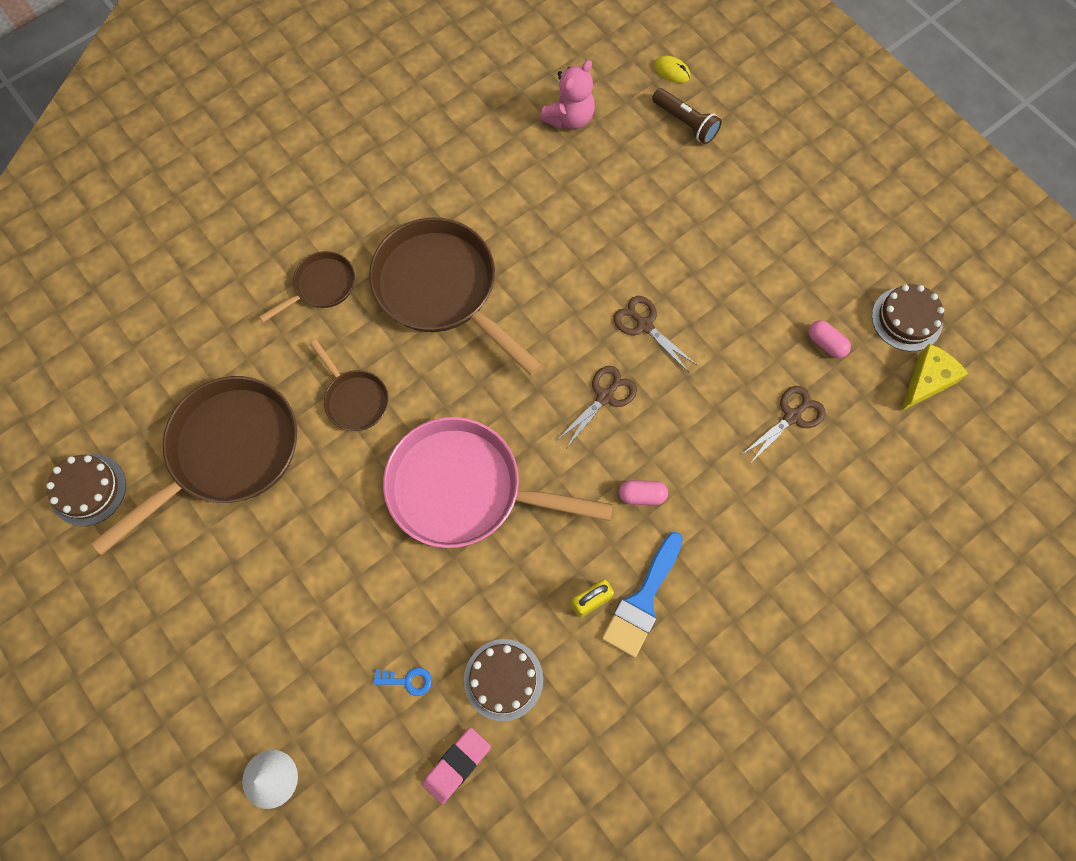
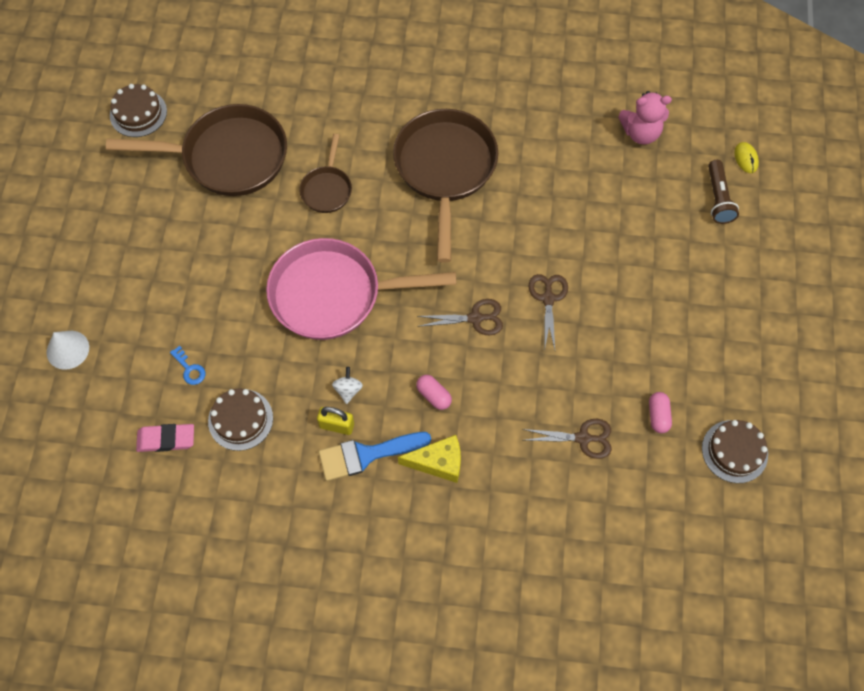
camera: 45 degrees right, 5 degrees down
(321, 286) = (377, 109): brown pan -> none
(464, 489) = (333, 295): pink pan -> pink pan turned 60 degrees counterclockwise
(567, 560) = (348, 390): none -> white spinning top
(926, 381) = (703, 501): yellow cheese -> yellow cheese (438, 462)

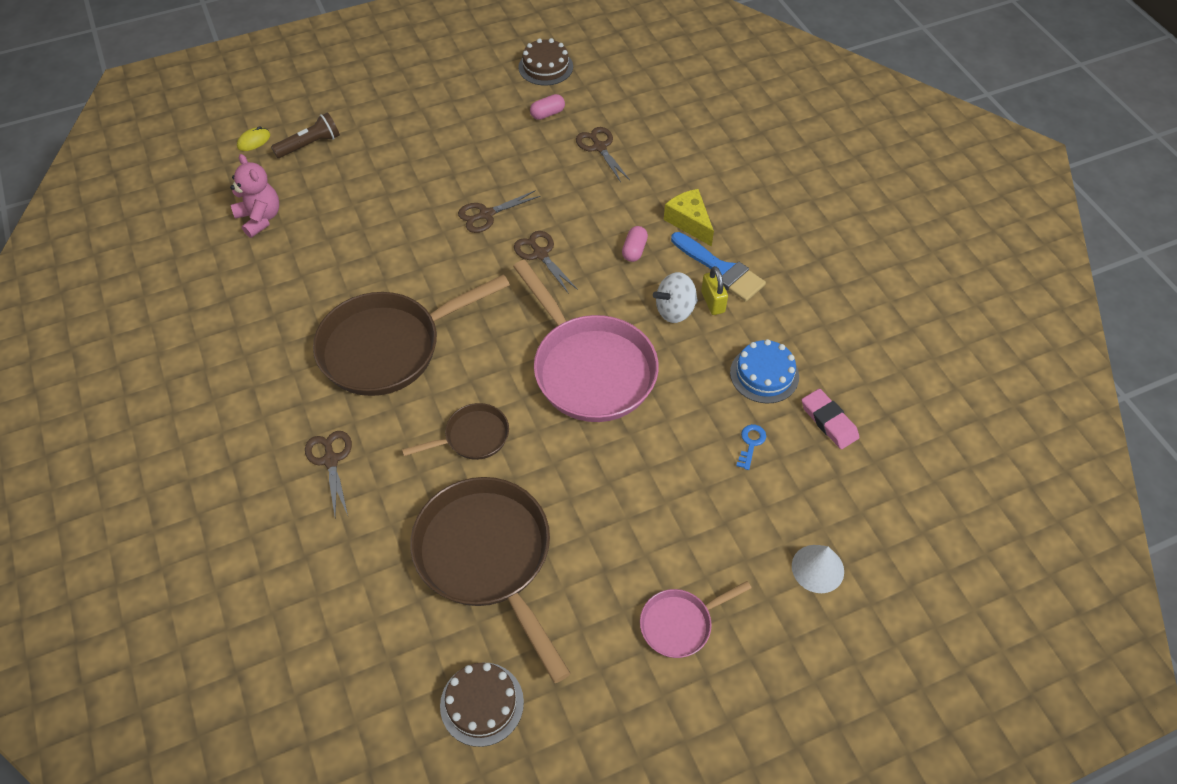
camera: 120 degrees left, 10 degrees down
(99, 242) = (680, 624): none -> pink pan
(240, 419) = (764, 374): brown cake -> blue cake
(348, 390) = (675, 310): white spinning top -> white spinning top, size x1.61
(367, 99) = (331, 460): none -> brown scissors

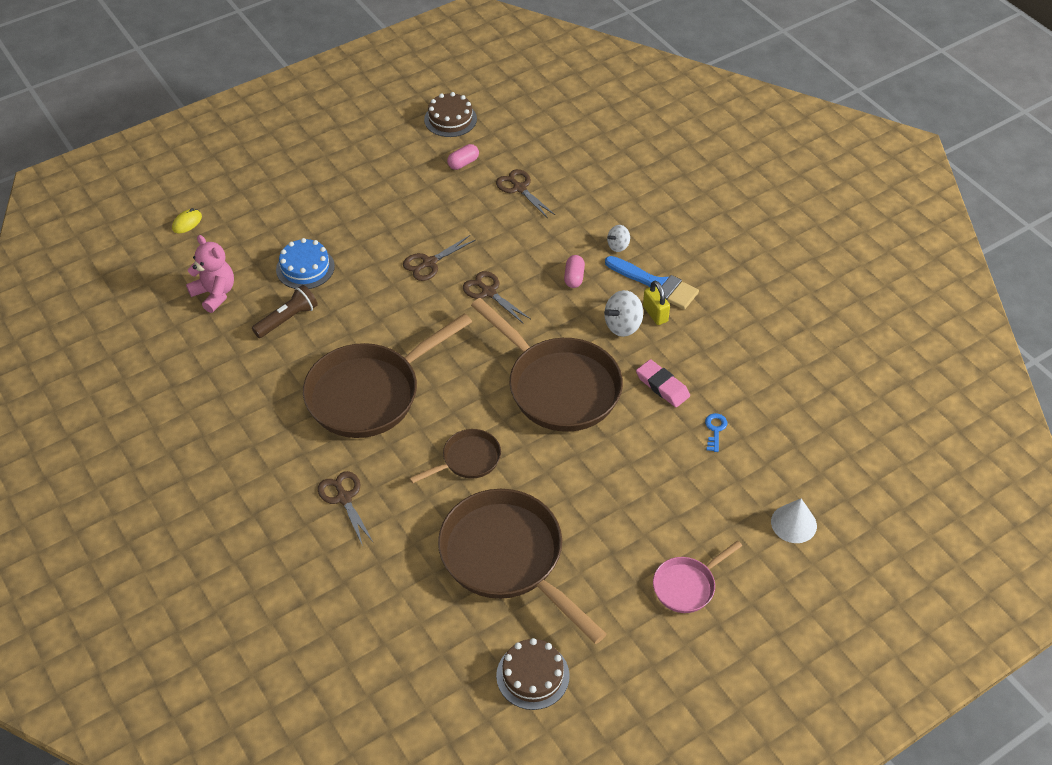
camera: 10 degrees left, 5 degrees down
(310, 145) = (243, 219): brown flashlight -> brown flashlight (287, 319)
(590, 369) = (559, 386): pink pan -> brown pan
(689, 222) = (618, 246): yellow cheese -> white spinning top
(764, 374) = (714, 370): blue cake -> blue cake (305, 268)
(829, 421) = (778, 402): pink eraser -> pink eraser (662, 386)

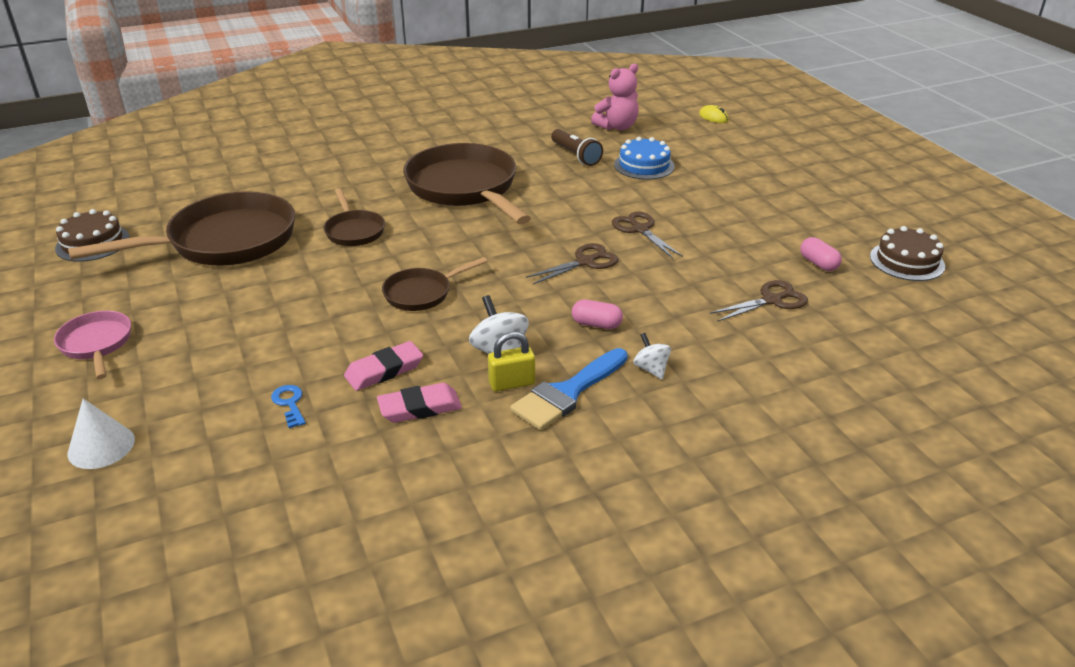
camera: 100 degrees right, 15 degrees down
(344, 498) = (350, 171): brown scissors -> none
(559, 386) = (421, 293): brown pan -> brown pan, size x0.50
(695, 357) = (420, 407): none -> pink eraser
(715, 430) = (289, 403): blue key -> blue key turned 135 degrees counterclockwise

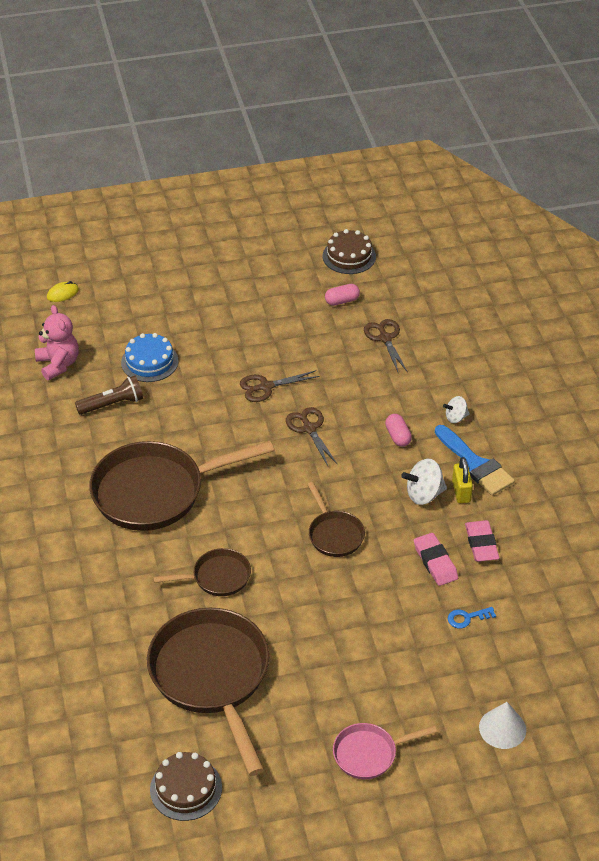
camera: 80 degrees left, 10 degrees up
(596, 324) = (398, 436): pink capsule -> pink capsule turned 45 degrees counterclockwise

